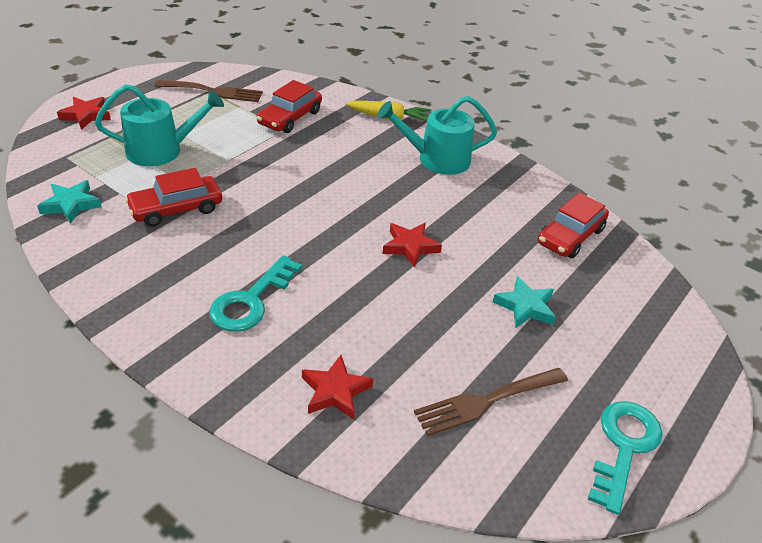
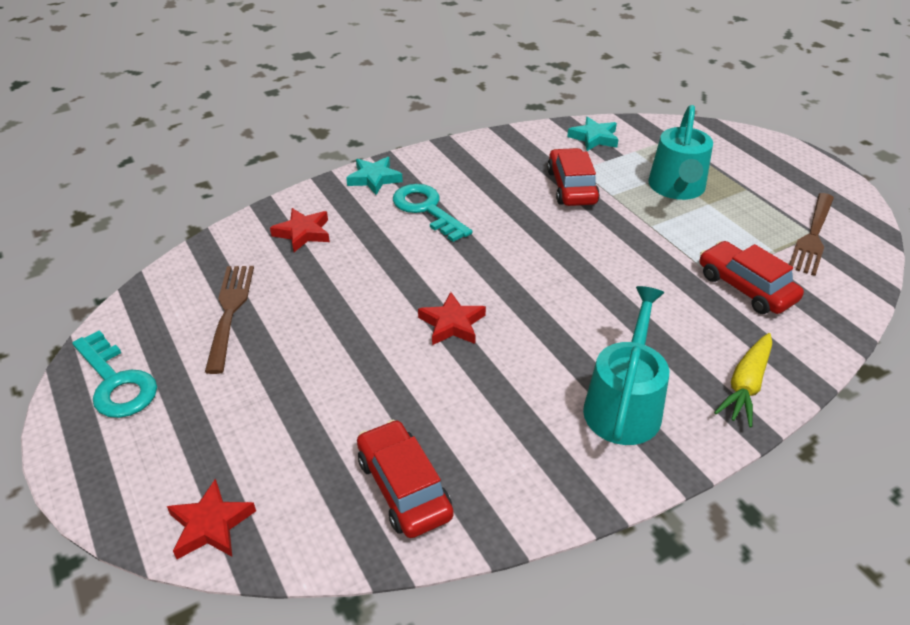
camera: 115 degrees right, 0 degrees up
(86, 115) = (750, 151): red star -> red star (210, 525)
(525, 307) = (314, 384): turquoise star -> turquoise star (374, 179)

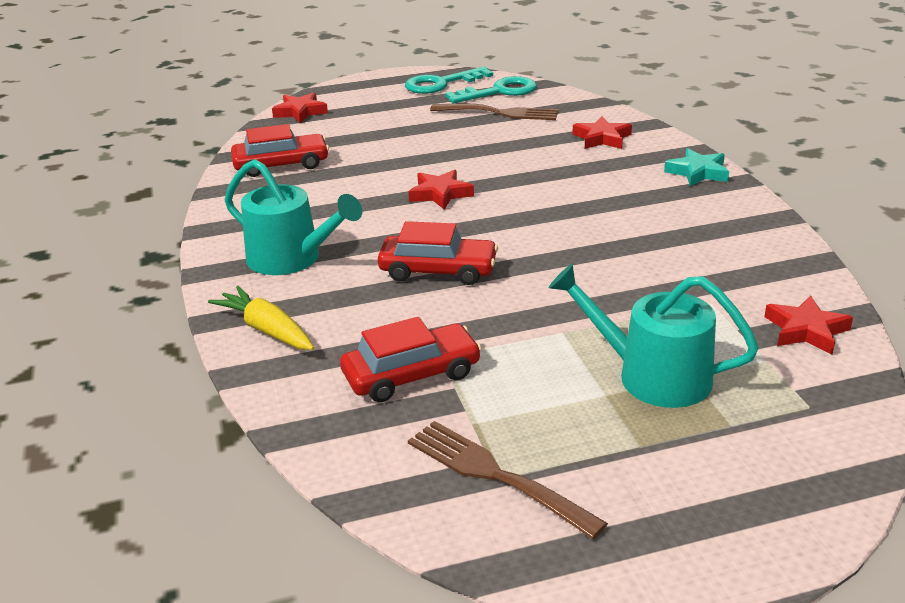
camera: 105 degrees right, 10 degrees down
(427, 209) = (630, 195): turquoise key -> turquoise key (499, 92)
(571, 187) = (666, 289): red car -> red car (438, 270)
(594, 138) = (806, 330): turquoise star -> red star

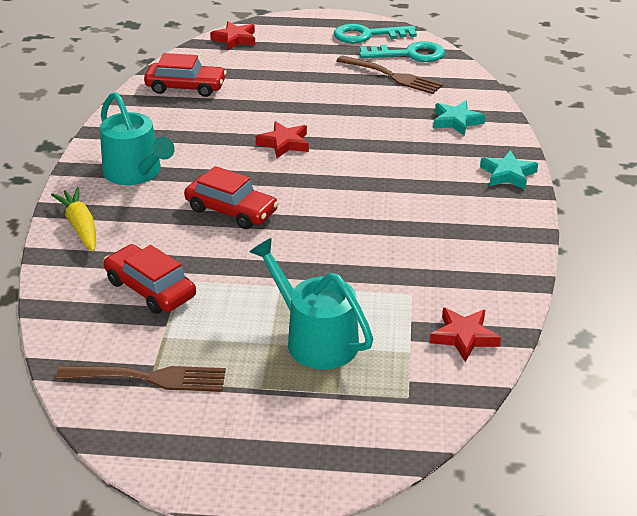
camera: 20 degrees right, 5 degrees up
(411, 375) = (150, 289): red car -> red car turned 135 degrees counterclockwise
(495, 475) = (149, 378): brown fork -> brown fork turned 120 degrees clockwise
(602, 138) = (456, 121): red star -> turquoise star

